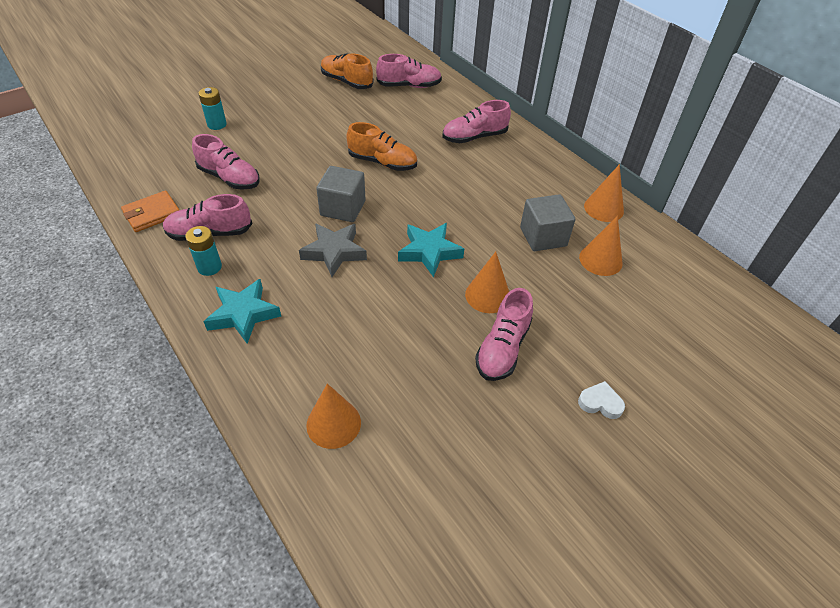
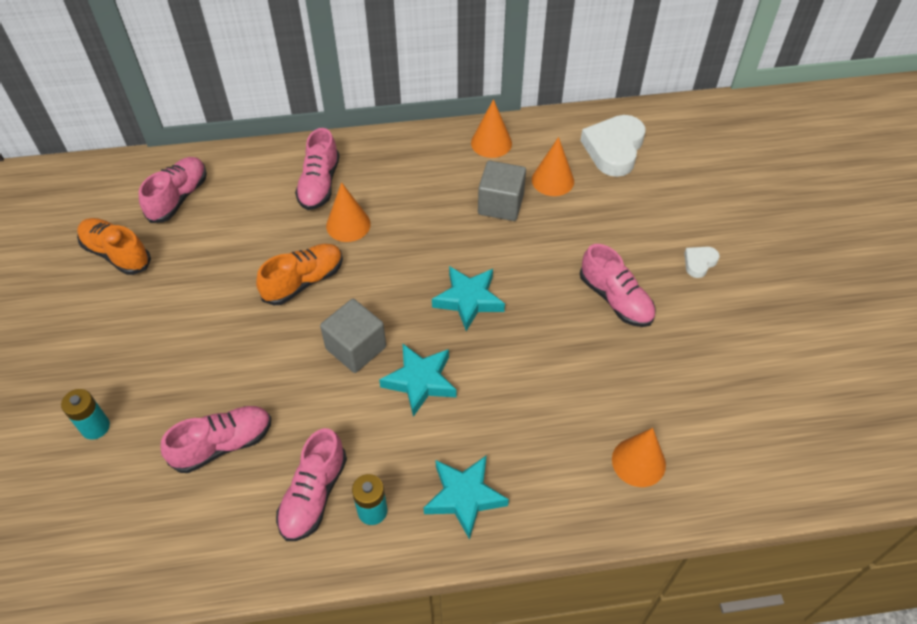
camera: 60 degrees left, 5 degrees up
(152, 214) = (235, 552): orange wallet -> none
(334, 252) = (420, 381): grey star -> turquoise star
(346, 82) = (117, 254): orange shoe -> orange shoe turned 60 degrees clockwise
(487, 295) = (550, 281): orange cone -> orange cone (348, 224)
(680, 290) = (614, 149): none -> white heart

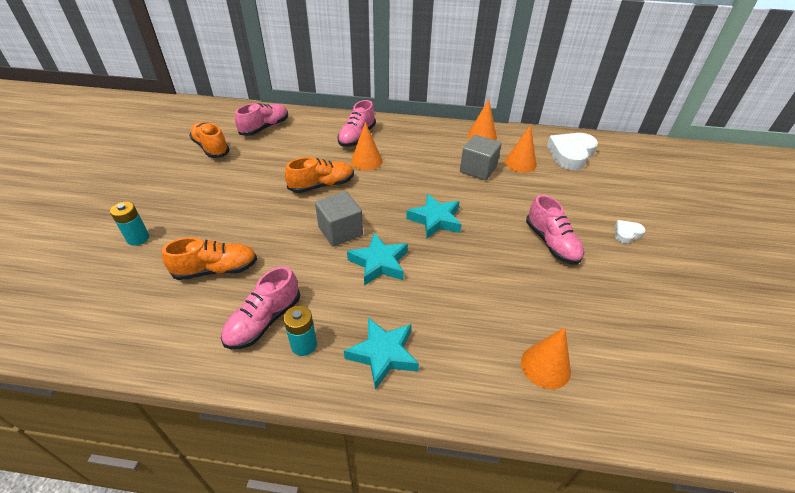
camera: 15 degrees right, 10 degrees down
(223, 444) = (216, 270): pink shoe -> orange shoe

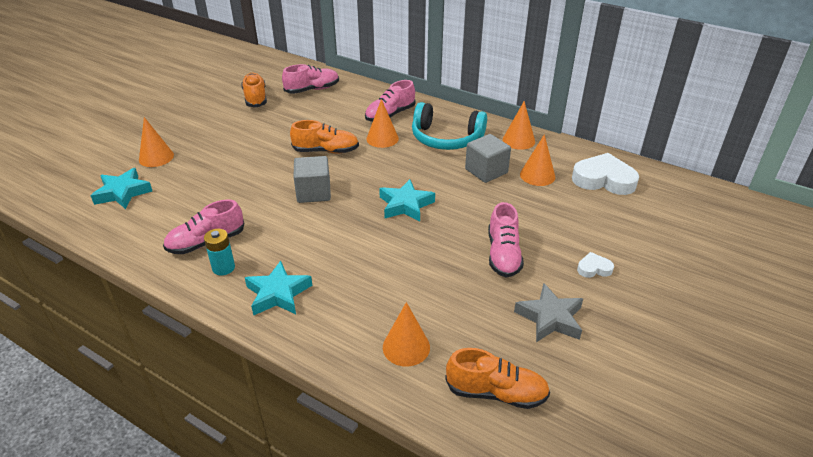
camera: 25 degrees right, 5 degrees down
(138, 238) = (156, 157): turquoise battery -> orange cone
(216, 270) = (196, 196): orange shoe -> orange shoe (496, 393)
(379, 263) = (327, 226): turquoise star -> turquoise star (123, 192)
(422, 148) = (446, 138): none -> turquoise headphones
(571, 154) = (603, 179): white heart -> white heart turned 45 degrees clockwise
(633, 290) = (550, 318): none -> grey star

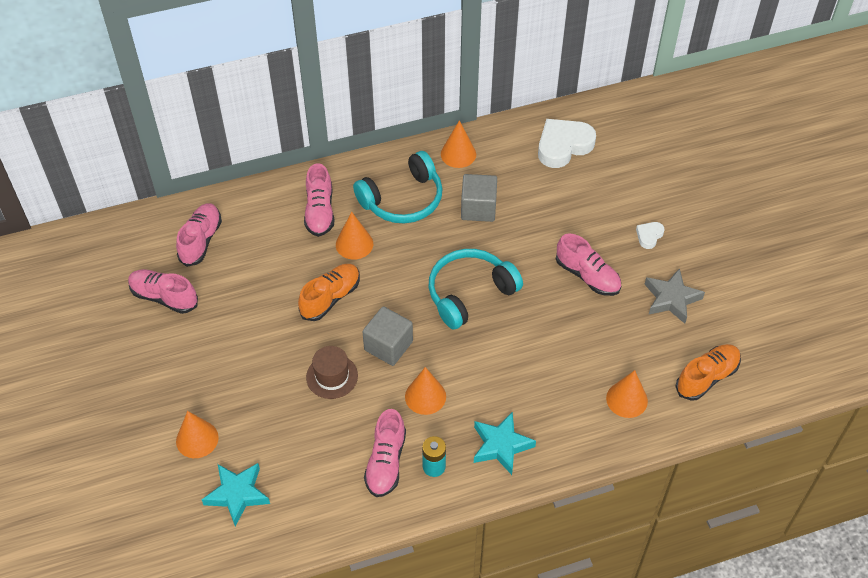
camera: 50 degrees left, 15 degrees up
(255, 98) = (164, 297): orange shoe -> pink shoe
(260, 182) = (332, 376): none -> brown hat
(405, 205) = (470, 293): turquoise star -> turquoise headphones
(537, 175) = (517, 181): orange cone -> orange cone (425, 396)

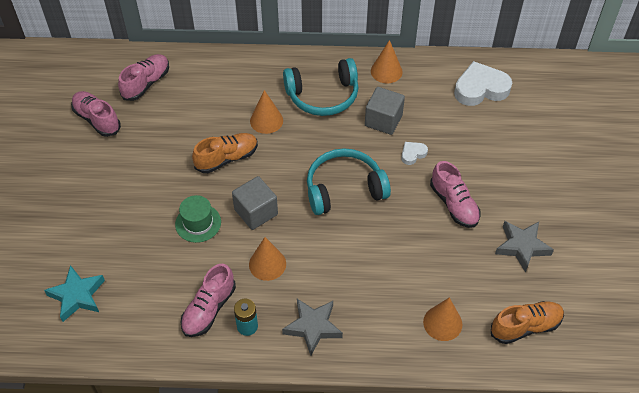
camera: 20 degrees right, 0 degrees up
(197, 439) = (67, 240): orange cone -> none
(320, 211) = (250, 87): pink shoe -> none
(332, 376) = (198, 223): brown hat -> green hat
(501, 445) = (313, 327): turquoise star -> grey star
(649, 236) = (525, 186): white heart -> white heart (413, 154)

